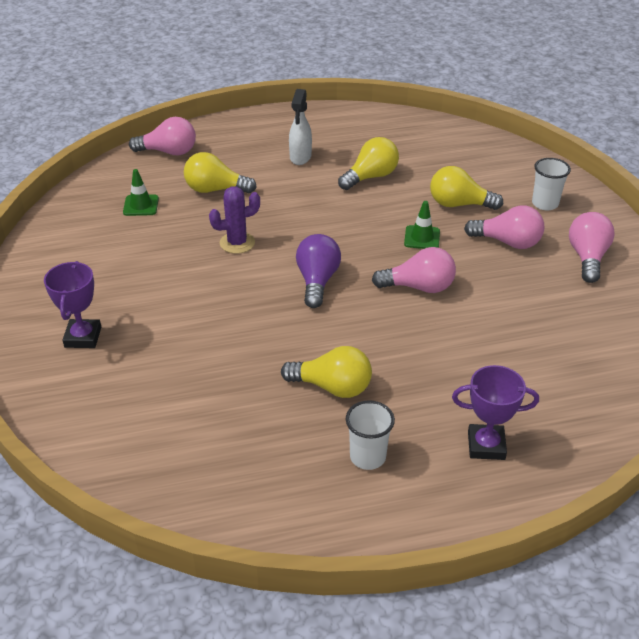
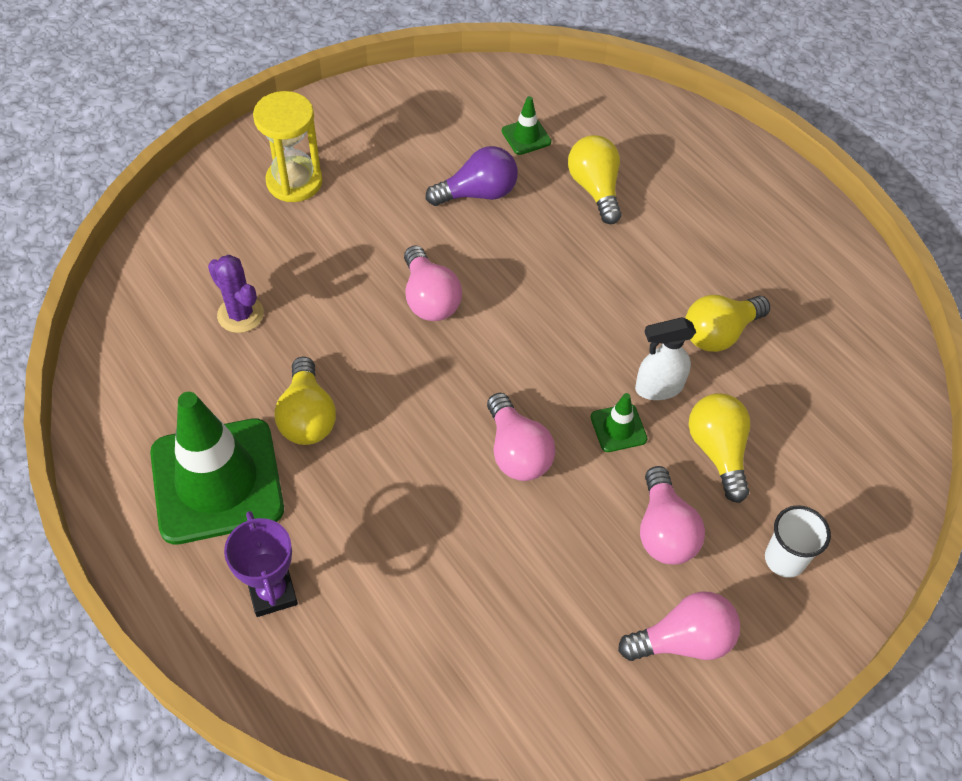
camera: 65 degrees right, 15 degrees up
(83, 337) = (294, 181): purple trophy -> yellow hourglass
(169, 152) = (643, 118): pink light bulb -> pink light bulb (429, 298)
(237, 243) = (506, 246): purple cactus -> purple cactus (240, 314)
(300, 157) = (714, 245): white spray bottle -> white spray bottle (658, 388)
(317, 281) = (476, 345): purple light bulb -> purple light bulb (478, 193)
(367, 457) = (217, 481): white cup -> green traffic cone
(370, 177) = (719, 333): yellow light bulb -> yellow light bulb turned 120 degrees clockwise

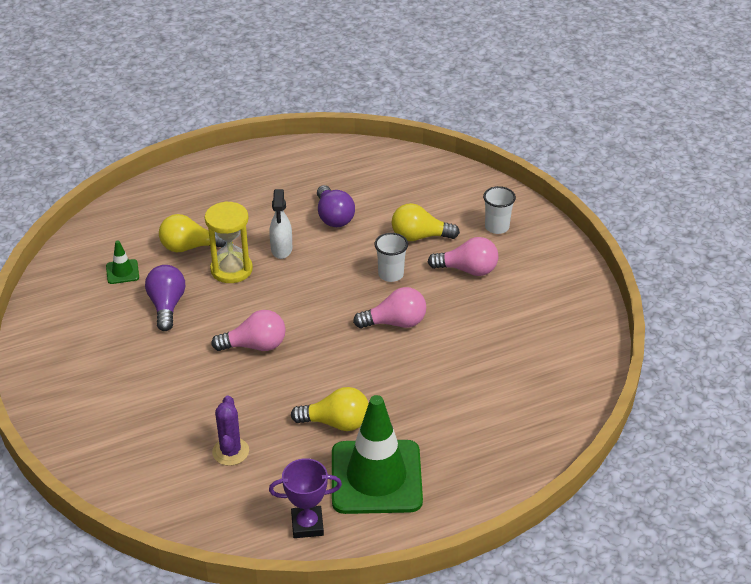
camera: 75 degrees left, 15 degrees down
(240, 314) = (230, 452): purple cactus -> purple cactus turned 60 degrees counterclockwise
(272, 592) = (470, 455): purple trophy -> purple trophy (307, 525)
(294, 181) = (107, 407): yellow hourglass -> yellow hourglass (231, 269)
(618, 428) = (391, 274): green traffic cone -> white cup
(658, 388) = (366, 251): white spray bottle -> white spray bottle (281, 250)
(683, 640) = (538, 277): pink light bulb -> none
(719, 333) = (333, 217): yellow light bulb -> purple light bulb

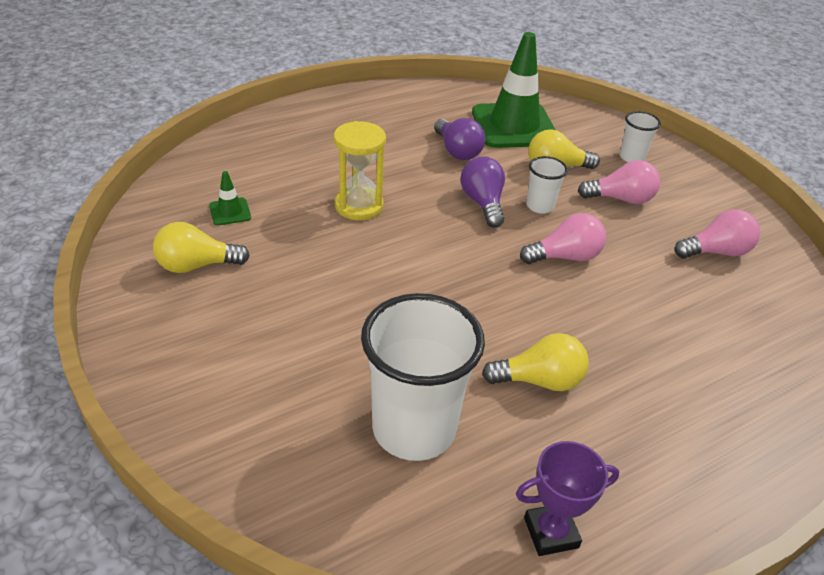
camera: 10 degrees left, 0 degrees up
(167, 306) = (290, 247): purple light bulb -> purple light bulb (483, 203)
(189, 247) = (304, 184): yellow light bulb -> yellow light bulb (196, 265)
(230, 452) = (414, 429): purple cactus -> white cup
(255, 345) = (409, 289): pink light bulb -> pink light bulb (716, 252)
(281, 250) = (410, 184): white spray bottle -> none
(376, 477) = (617, 452): green traffic cone -> green traffic cone (514, 126)

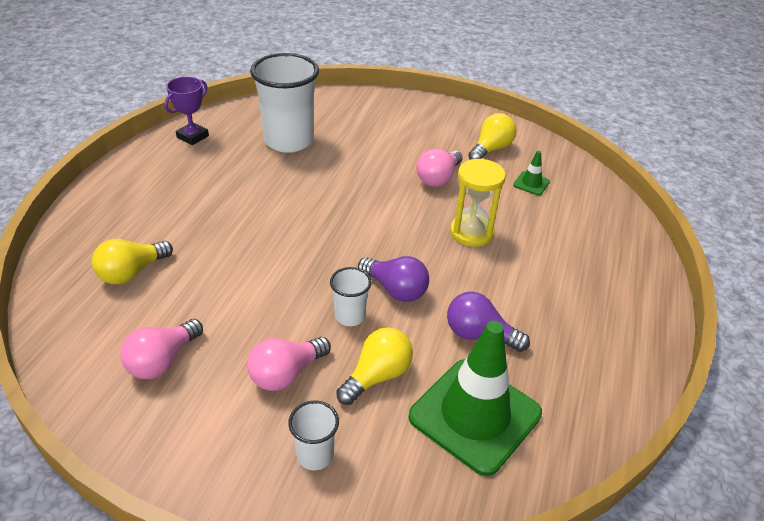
camera: 140 degrees right, 0 degrees up
(539, 380) = (243, 189): yellow light bulb -> yellow light bulb (131, 272)
(565, 257) = (290, 277): pink light bulb -> pink light bulb (438, 178)

